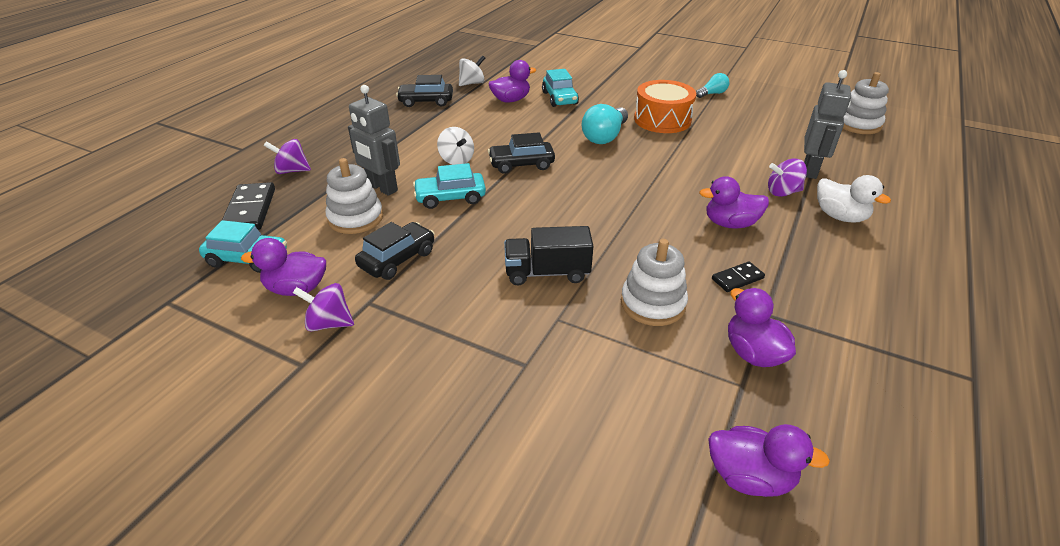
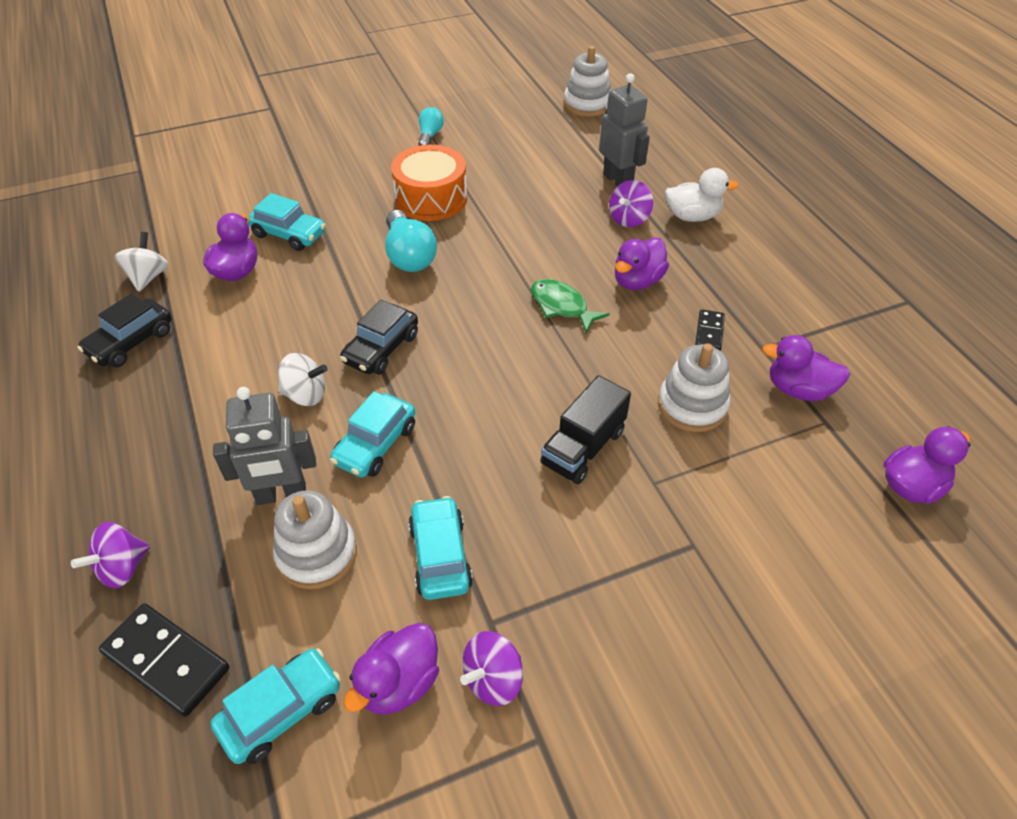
camera: 50 degrees left, 10 degrees up
(397, 259) = (440, 556): black car -> turquoise car
(654, 206) = (562, 306): none -> green fish

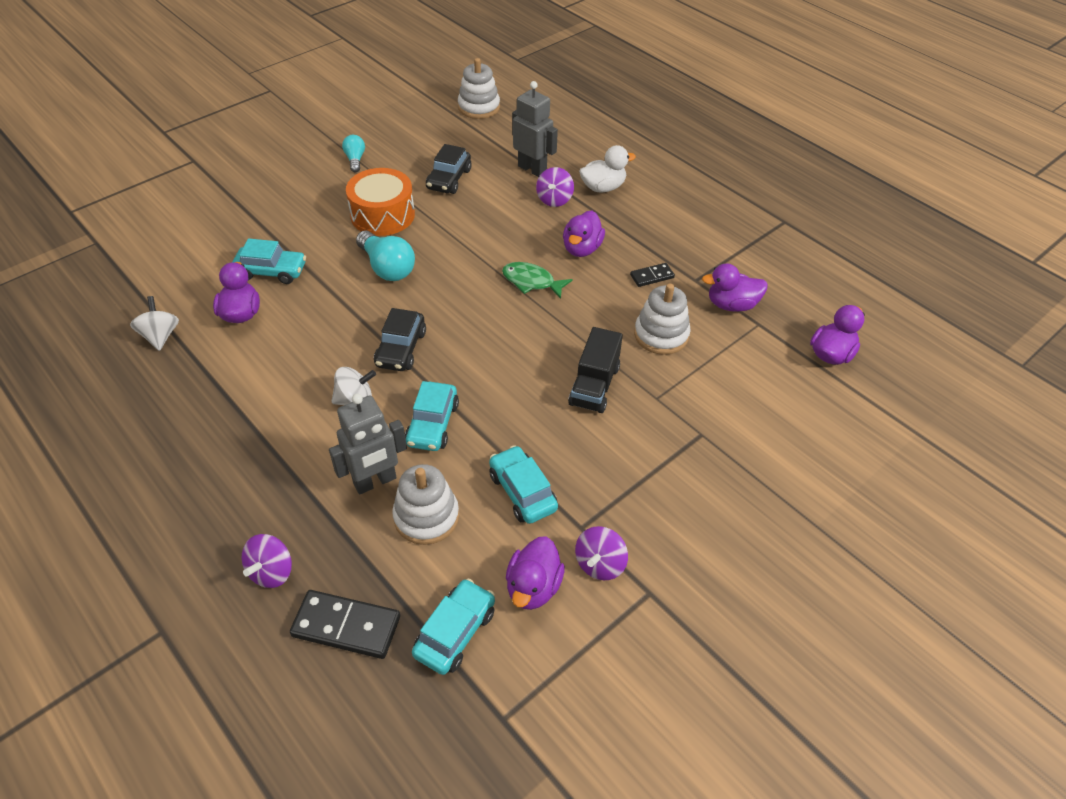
camera: 20 degrees left, 0 degrees up
(131, 342) = (176, 395): black car -> black car (449, 179)
(709, 332) = (652, 276): black domino -> black domino turned 75 degrees clockwise

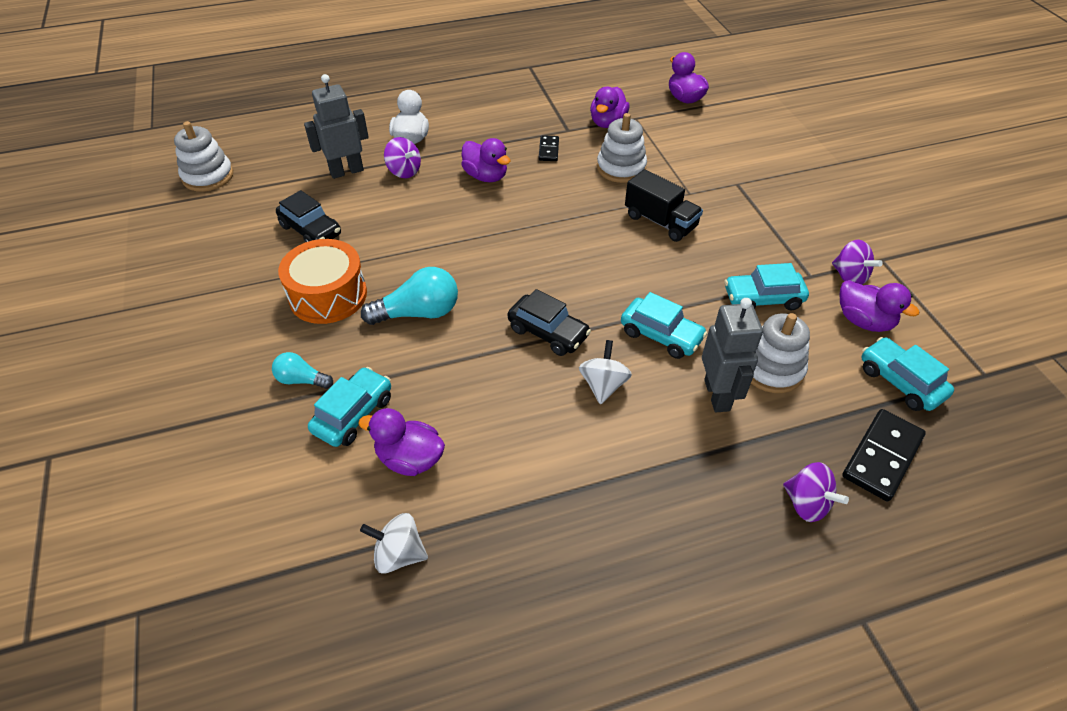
camera: 65 degrees left, 0 degrees up
(355, 160) = (206, 294): turquoise light bulb -> turquoise light bulb (301, 380)
(531, 282) = (509, 219): green fish -> none

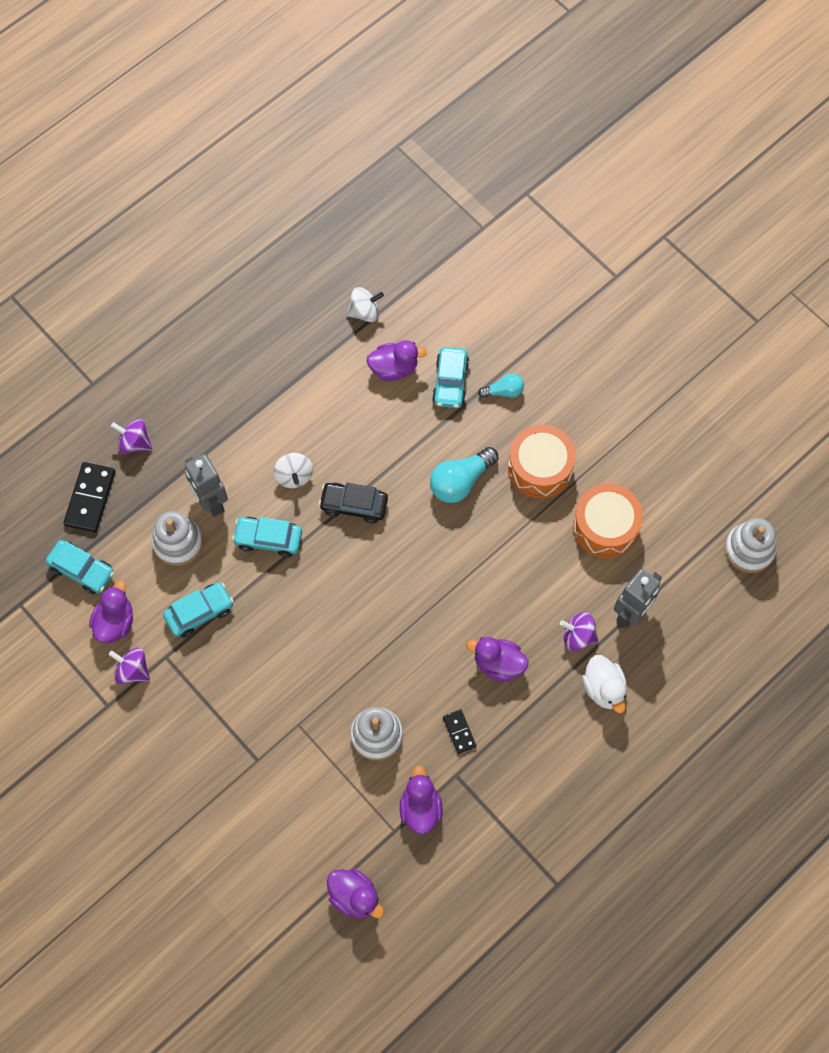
camera: 155 degrees right, 20 degrees up
(311, 230) = (605, 526): black car -> orange drum
(660, 221) = (312, 671): black truck -> none
(863, 321) = (115, 622): purple duck -> purple duck turned 90 degrees clockwise

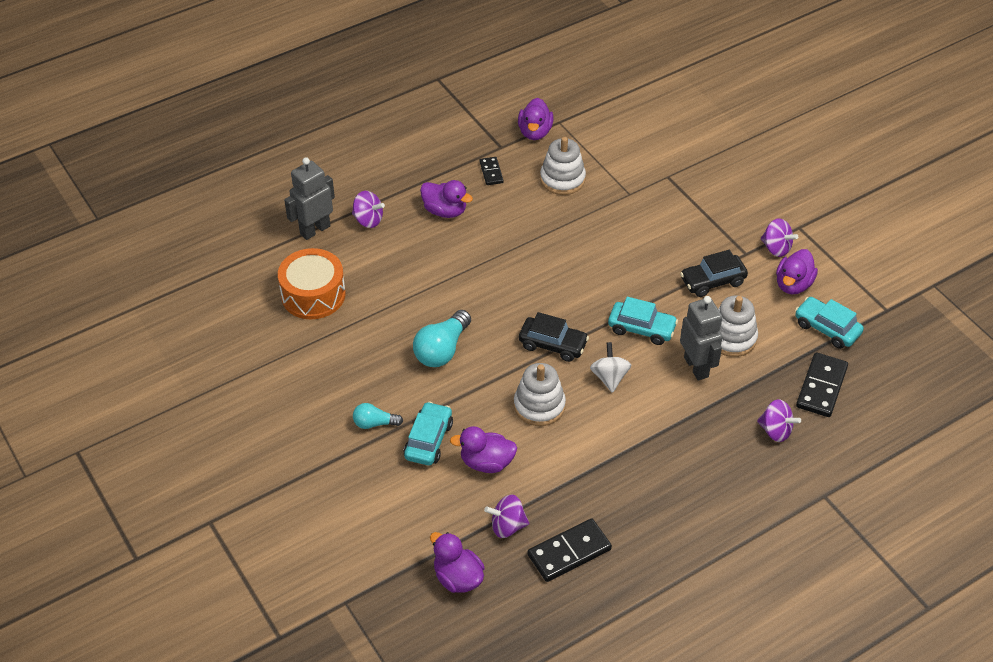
camera: 170 degrees left, 20 degrees down
(199, 612) = (712, 281): turquoise car -> black car
(309, 297) = (569, 552): none -> black domino
(354, 896) = (597, 91): purple duck -> purple duck (457, 578)
(365, 312) = (507, 526): white spinning top -> purple spinning top
(460, 481) = (442, 350): turquoise light bulb -> turquoise light bulb turned 150 degrees clockwise
(540, 468) = (359, 350): orange drum -> none
(603, 688) = (358, 183): white duck -> none
(749, 549) = (187, 260): white stacking toy -> white stacking toy (539, 406)

